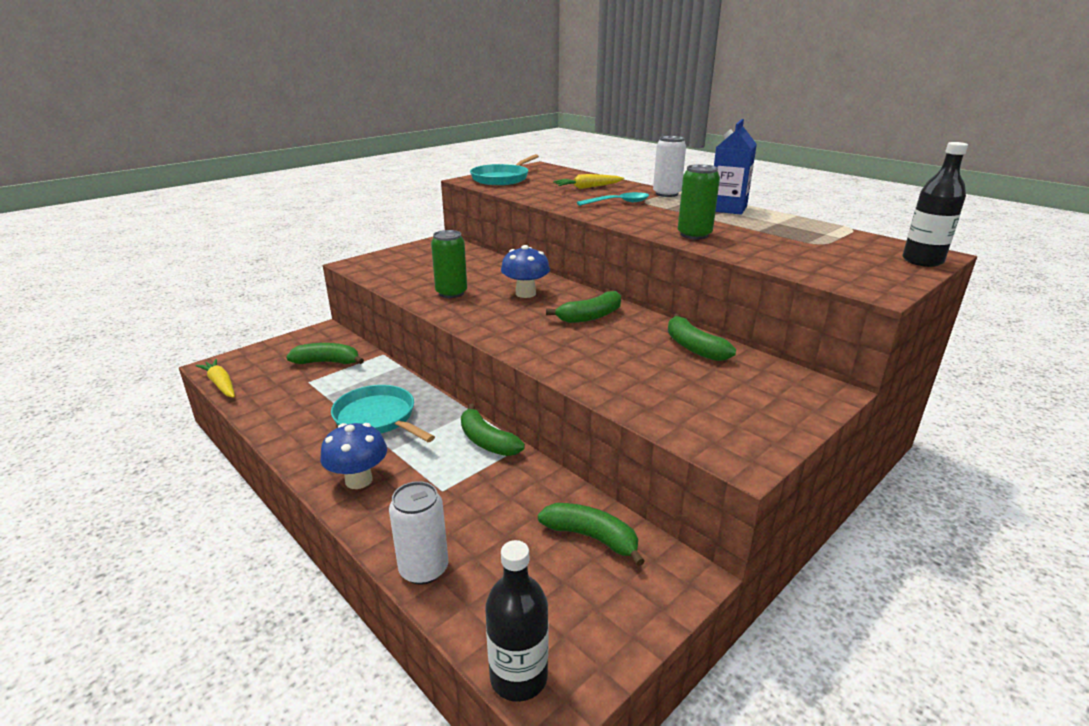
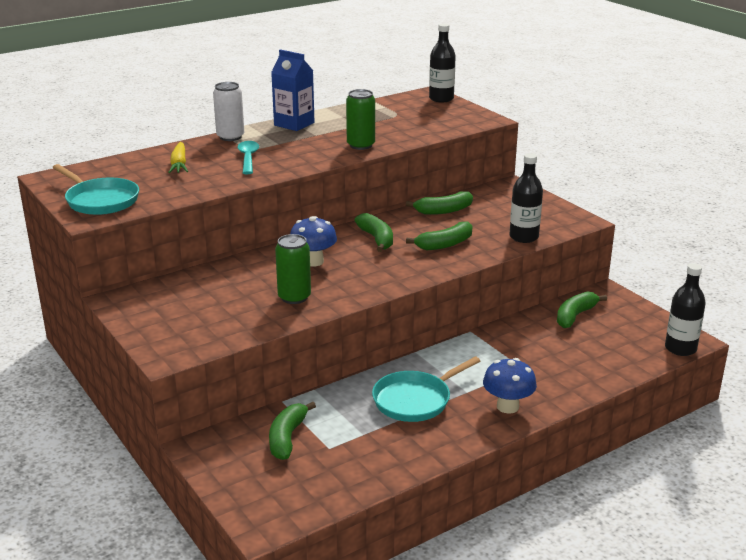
camera: 80 degrees left, 0 degrees up
(221, 384) = (313, 513): yellow carrot -> none
(424, 569) = (604, 377): white can -> none
(486, 441) = (462, 347): green banana -> green banana (445, 244)
(648, 407) = (524, 237): none -> black bottle

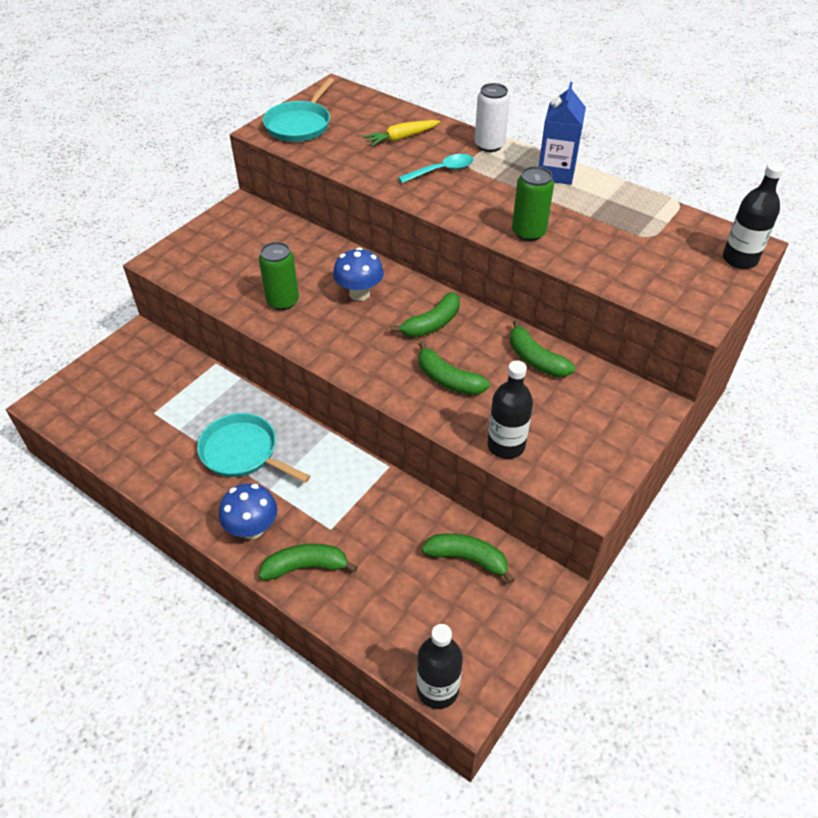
camera: 70 degrees right, 20 degrees up
(287, 438) = (162, 382): green banana -> green banana (306, 567)

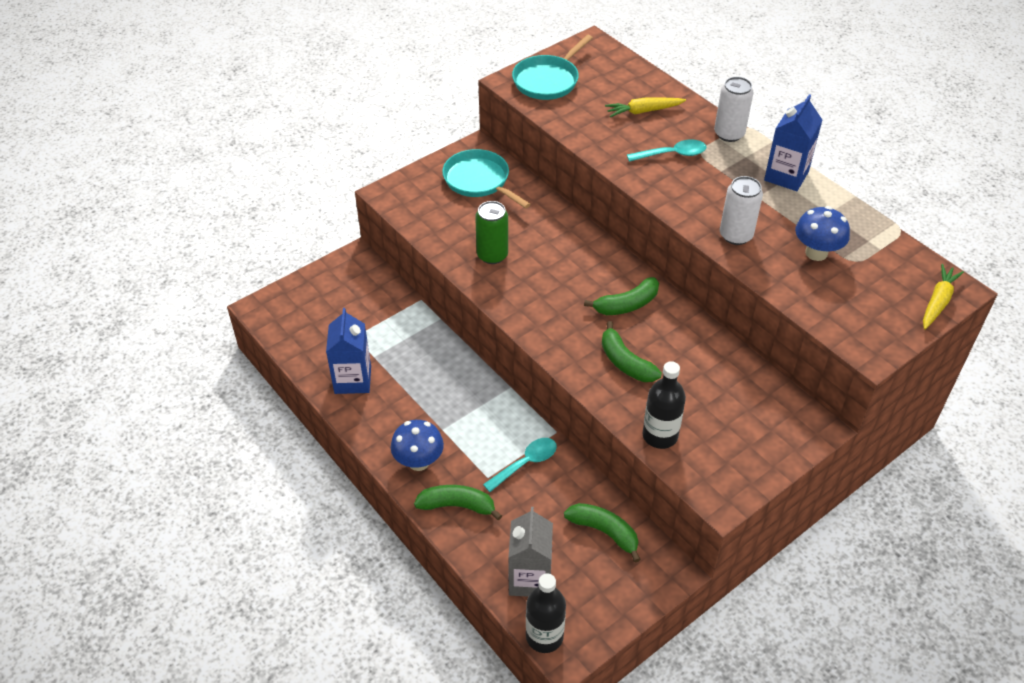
camera: 15 degrees right, 0 degrees up
(161, 458) = (353, 380): none -> blue carton
(243, 452) = (426, 390): turquoise pan -> turquoise pan (479, 181)
(359, 294) = (566, 261): blue mushroom -> blue mushroom (816, 253)
(366, 505) = (525, 463): none -> turquoise spoon
(404, 628) = (529, 578): none -> grey carton
(528, 232) = (736, 235): green can -> white can
(535, 359) = (715, 359): green banana -> none
(739, 259) = (937, 302): black bottle -> yellow carrot

